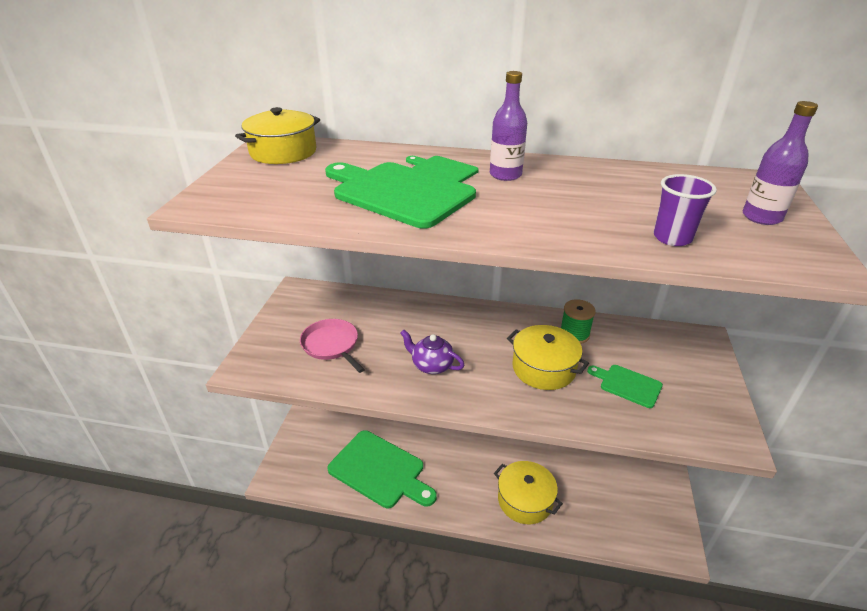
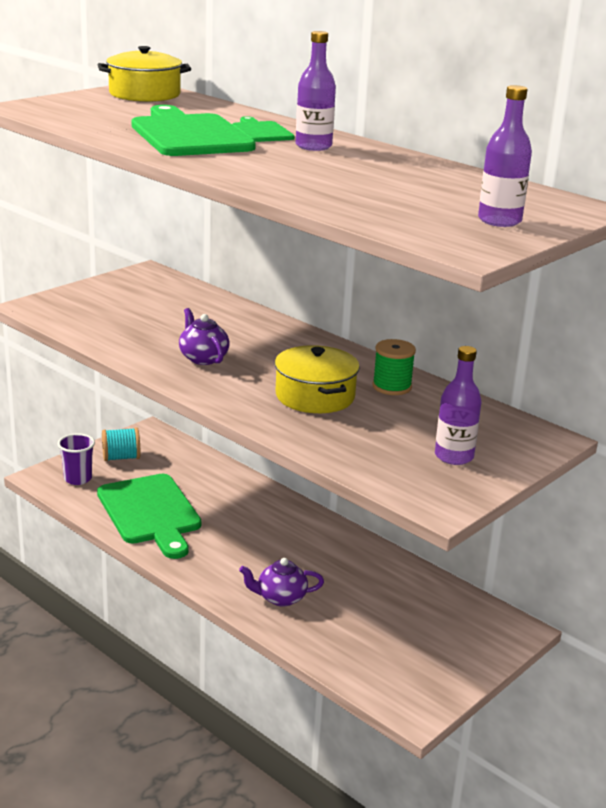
camera: 30 degrees right, 10 degrees down
(316, 429) = (121, 458): none -> turquoise spool
(331, 345) = (128, 316): pink pan -> none
(525, 500) = (280, 598): yellow pot -> purple teapot
(627, 385) = (388, 436): green cutting board -> none
(672, 238) = (369, 208): purple cup -> purple cup (78, 479)
(683, 384) = (454, 456): none -> purple bottle

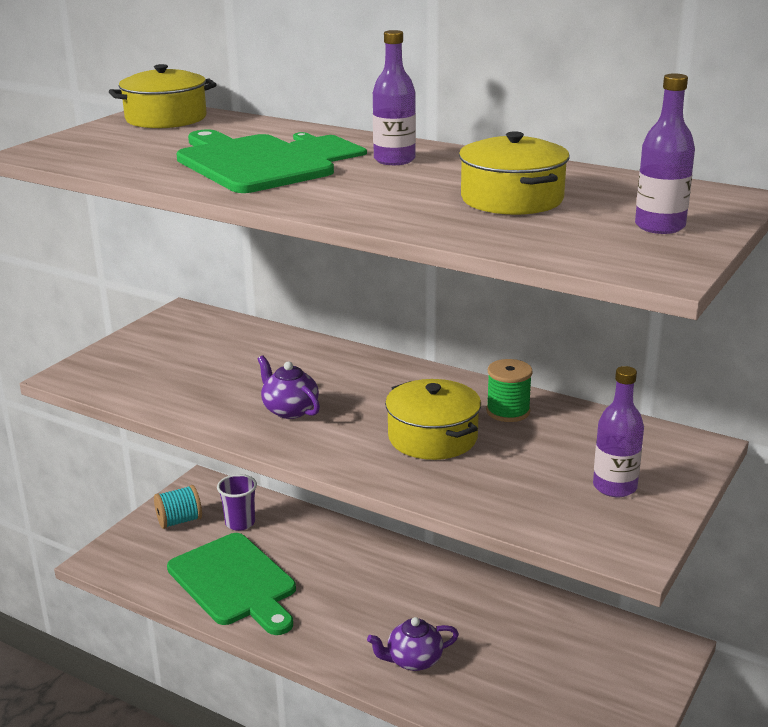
camera: 10 degrees left, 0 degrees up
(78, 479) = (139, 555): purple cup -> purple cup (240, 523)
(389, 186) = (512, 199): none -> yellow pot

